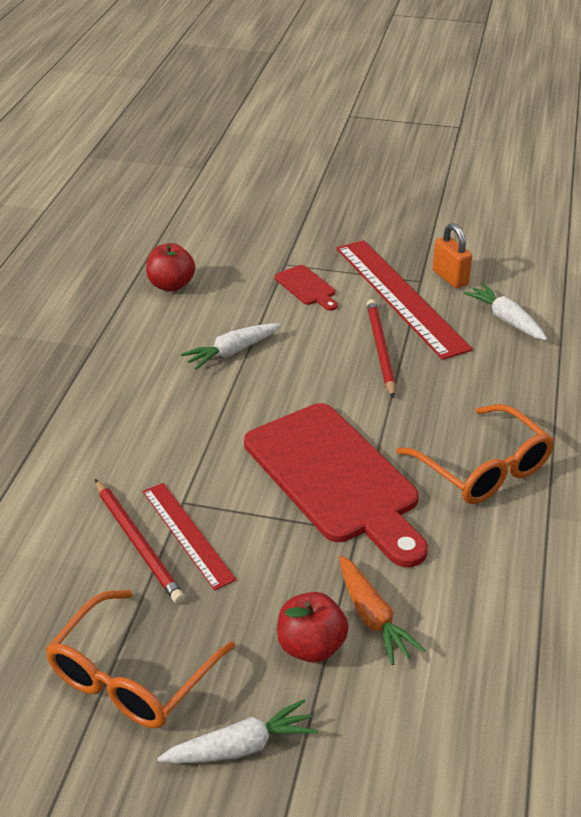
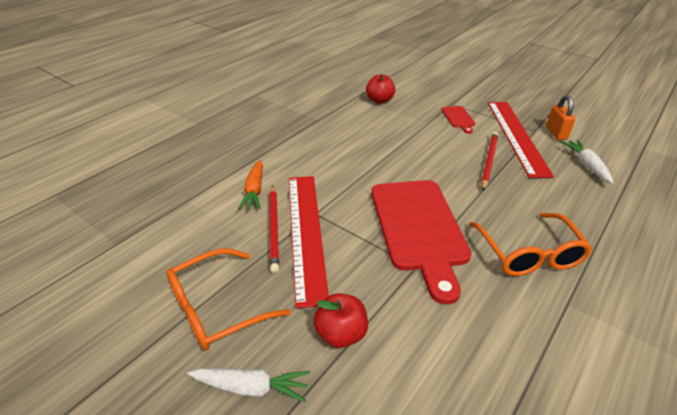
camera: 25 degrees right, 0 degrees up
(187, 534) = (306, 233): red ruler -> red ruler, size x1.77
(232, 352) = (394, 140): white carrot -> none
(373, 618) = (395, 330): orange carrot -> orange carrot (254, 191)

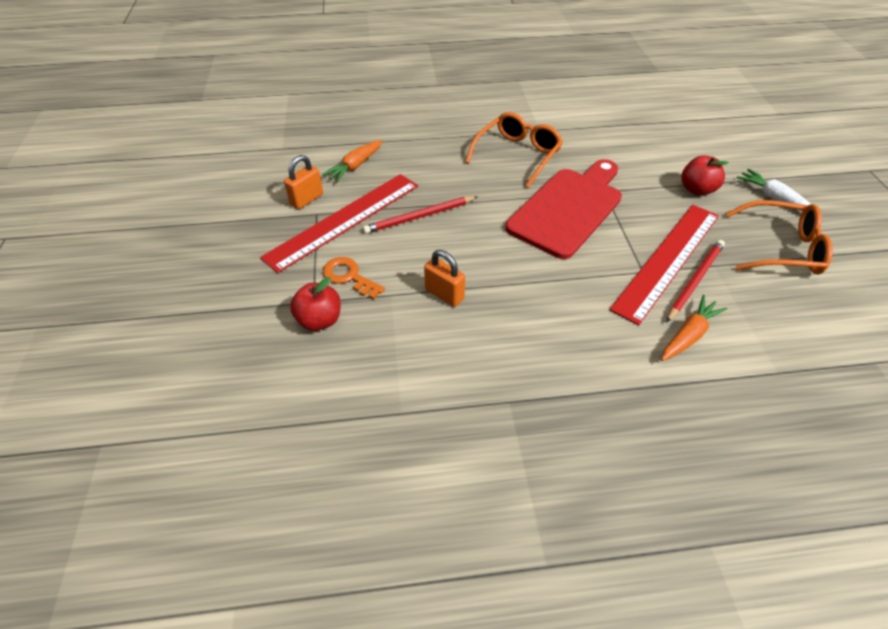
camera: 135 degrees left, 10 degrees up
(379, 100) = (380, 377): red apple -> red apple (320, 320)
(405, 136) = (444, 294): none -> orange padlock
(458, 118) = (349, 277): red cutting board -> orange key
(586, 165) = (355, 166): white carrot -> orange carrot

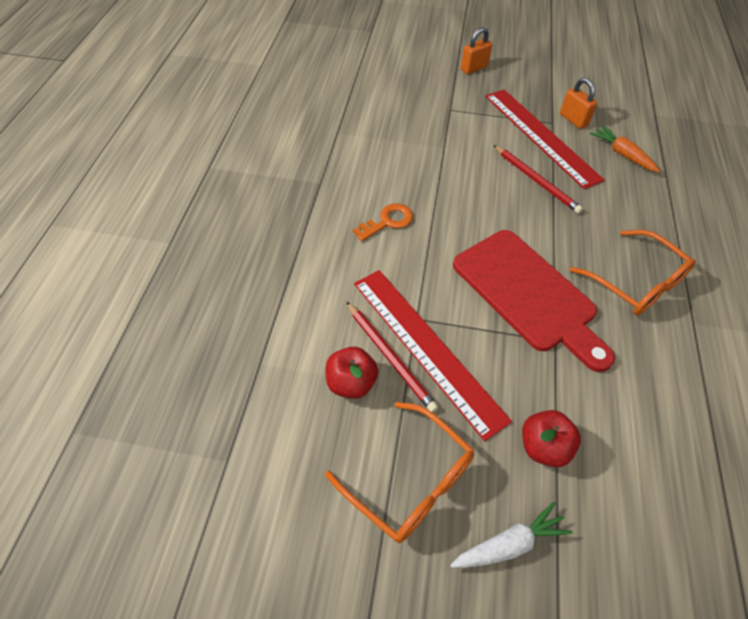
camera: 105 degrees right, 5 degrees up
(320, 320) = (430, 110): red apple -> red apple (351, 383)
(349, 277) = (470, 129): orange key -> orange key (388, 221)
(419, 217) = (536, 181): red pencil -> red pencil turned 150 degrees clockwise
(444, 294) = (434, 174): orange padlock -> orange padlock (474, 68)
(689, 334) = (328, 316): orange carrot -> none
(781, 248) = (410, 481): orange glasses -> orange glasses turned 75 degrees counterclockwise

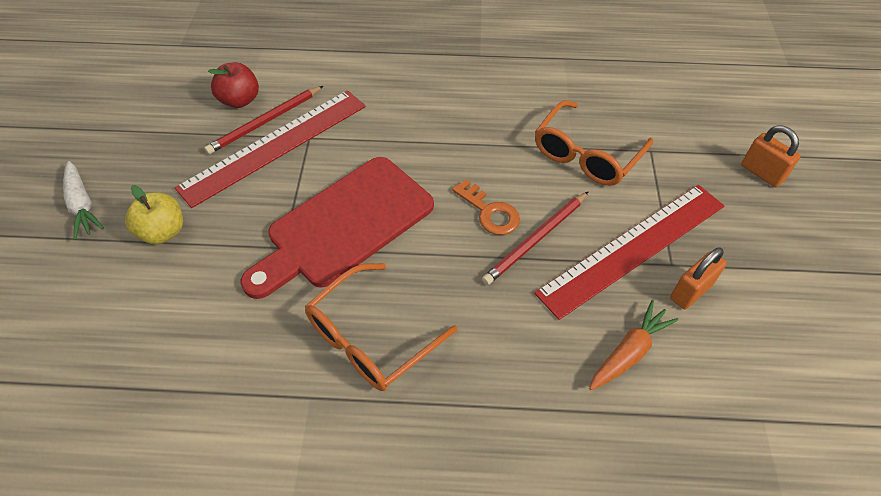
camera: 85 degrees right, 0 degrees up
(388, 221) = (434, 108): orange key -> orange key (489, 212)
(410, 481) = (147, 142): orange glasses -> orange glasses (586, 155)
(543, 447) = (163, 232): red apple -> yellow apple

